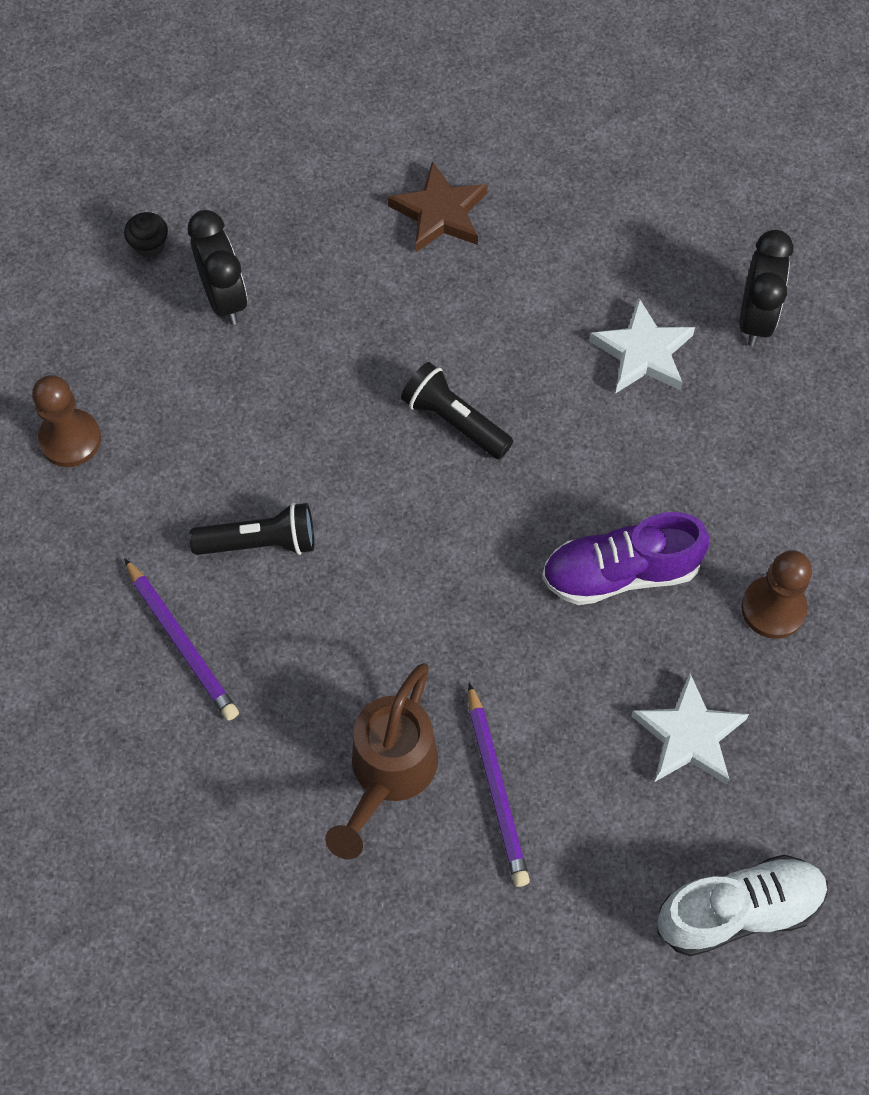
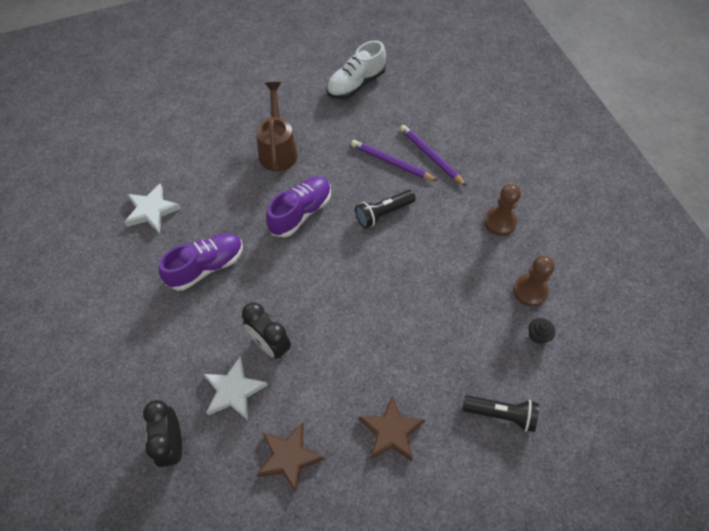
camera: 155 degrees right, 5 degrees down
(224, 298) = (478, 323): black clock -> black clock (270, 345)
(408, 608) = (301, 213): none -> purple shoe
(454, 421) = (321, 307): black flashlight -> black flashlight (501, 414)
(496, 789) = (230, 161): purple pencil -> purple pencil (431, 156)
(596, 238) = (289, 457): none -> brown star
(739, 910) = (113, 156): white shoe -> white shoe (356, 84)
(773, 608) = (124, 280): brown pawn -> brown pawn (530, 291)

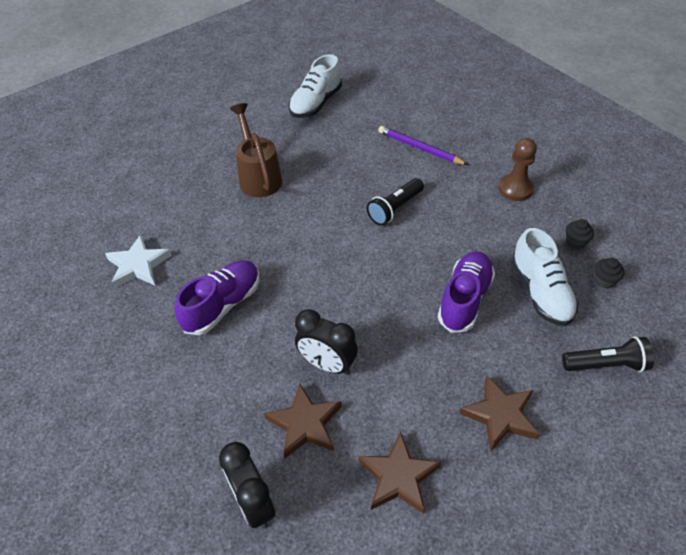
camera: 15 degrees left, 10 degrees down
(234, 391) = (305, 424): white star -> brown star
(301, 213) = (307, 228): purple shoe -> purple shoe (464, 299)
(391, 162) = (382, 162): purple pencil -> none
(475, 331) = (540, 292): none -> white shoe
(530, 291) = (575, 242): brown pawn -> black cupcake

